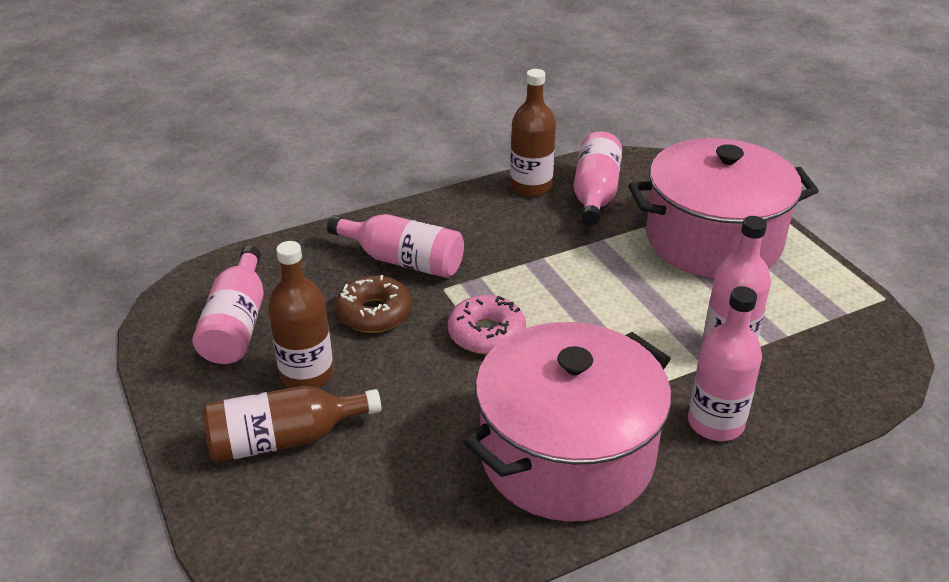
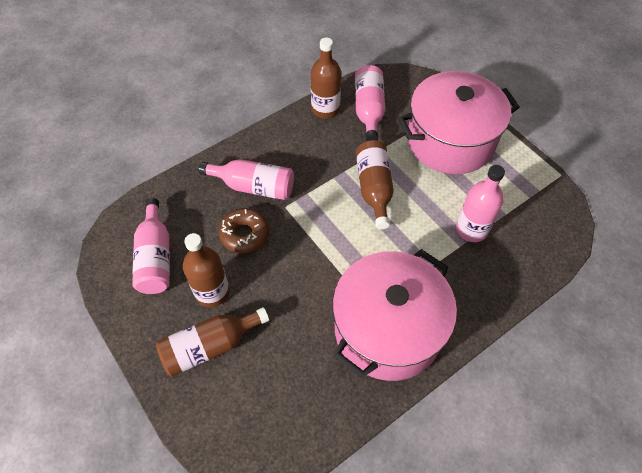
camera: 10 degrees left, 20 degrees up
(486, 334) = (320, 241): pink donut -> none
(583, 282) = (374, 189): none -> brown bottle
(715, 423) = (472, 290): pink bottle -> none

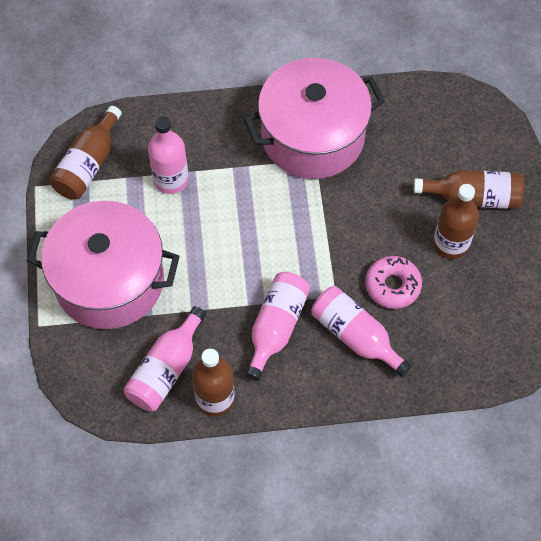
camera: 150 degrees left, 5 degrees up
(156, 257) = (492, 306): pink bottle -> pink bottle (276, 327)
(244, 234) = (392, 286): brown donut -> pink donut
(374, 189) = (232, 268): brown bottle -> brown bottle (88, 165)

